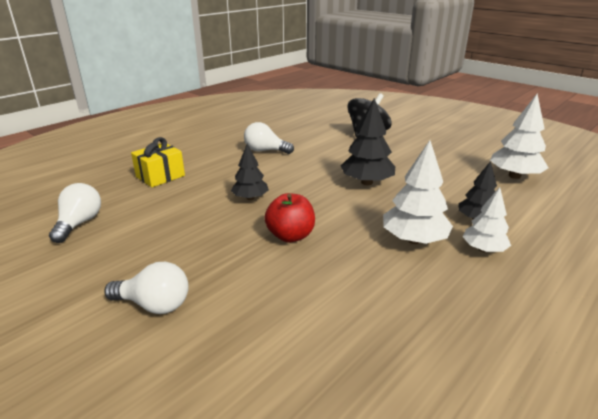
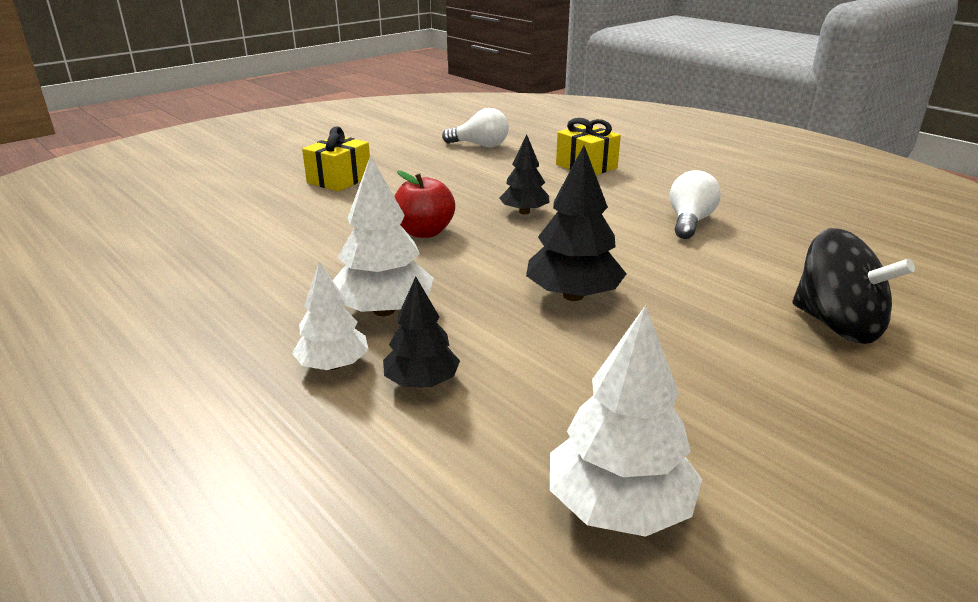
camera: 95 degrees right, 0 degrees up
(154, 305) = (339, 180): white light bulb -> yellow gift

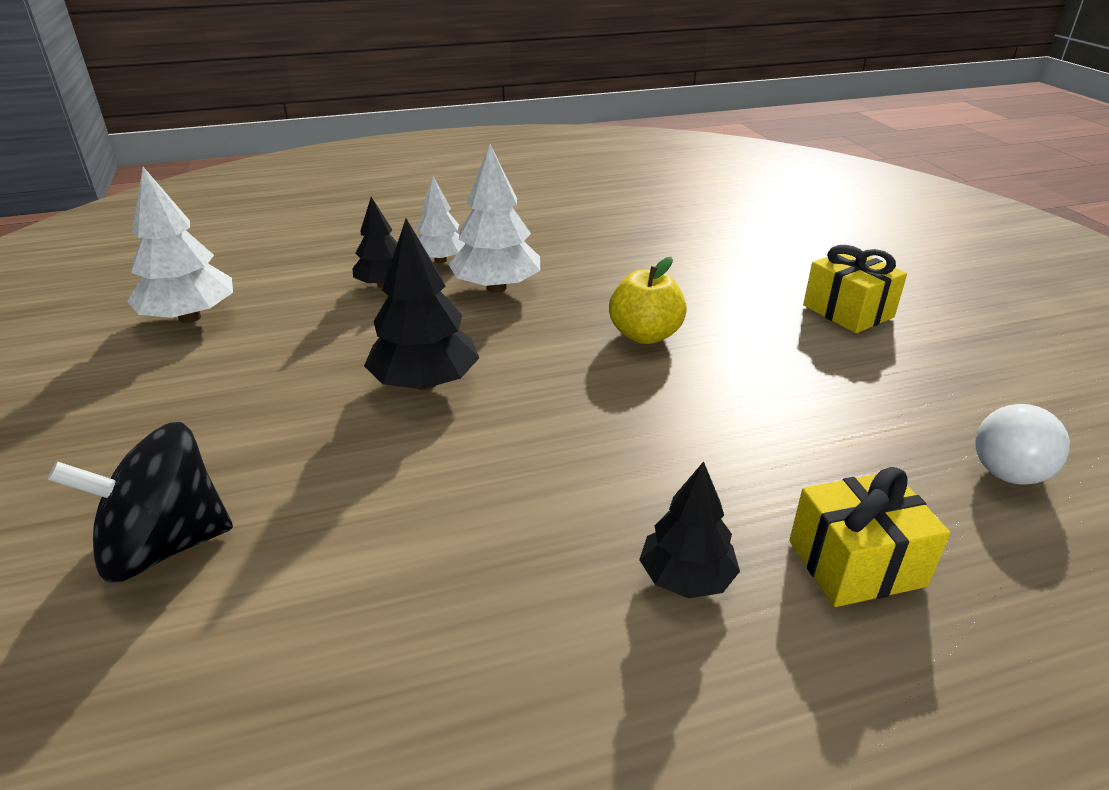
camera: 115 degrees right, 5 degrees up
(425, 232) = (645, 335): red apple -> yellow apple
(524, 212) = (664, 419): black tree -> black tree (686, 578)
(689, 222) = (523, 575): white light bulb -> none

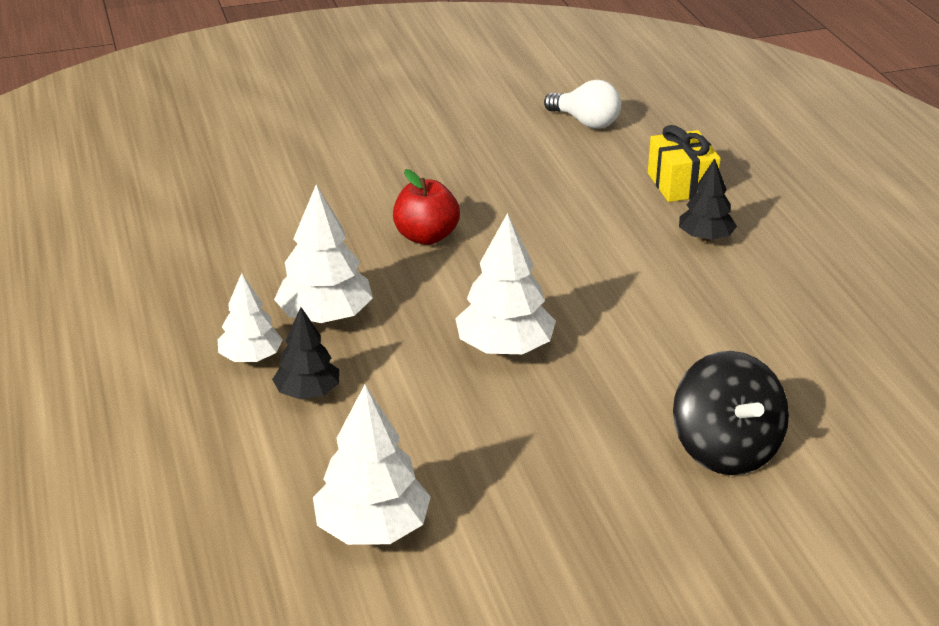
camera: 90 degrees left, 0 degrees up
(425, 383) = (504, 348): black tree -> white tree
(645, 335) = (426, 236): yellow apple -> red apple
(848, 311) = (391, 143): yellow gift -> none

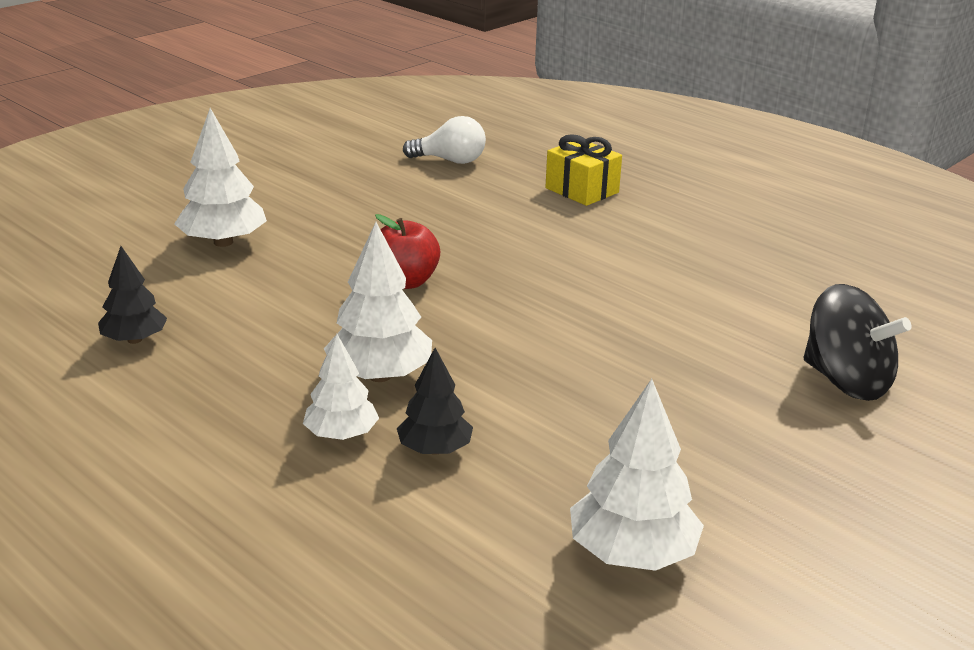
camera: 30 degrees left, 5 degrees down
(504, 348) = (577, 355): white tree -> white tree (223, 242)
(705, 238) = (646, 225): black tree -> black tree (134, 340)

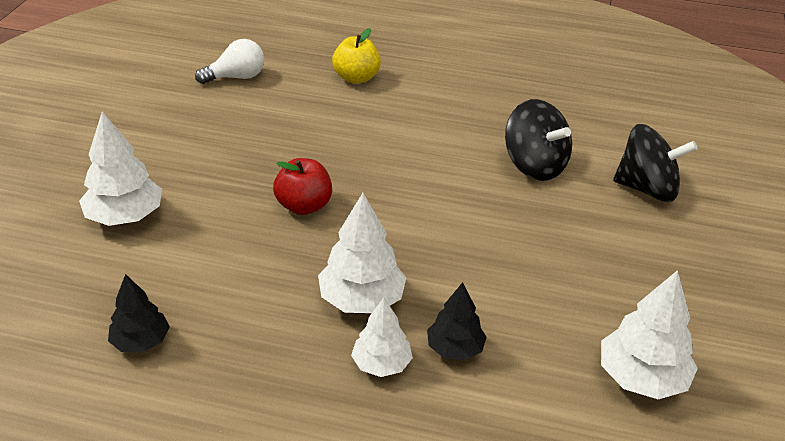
camera: 30 degrees left, 10 degrees up
(582, 190) = (356, 78): yellow gift -> yellow apple
(715, 319) = (534, 165): none -> black spinning top

